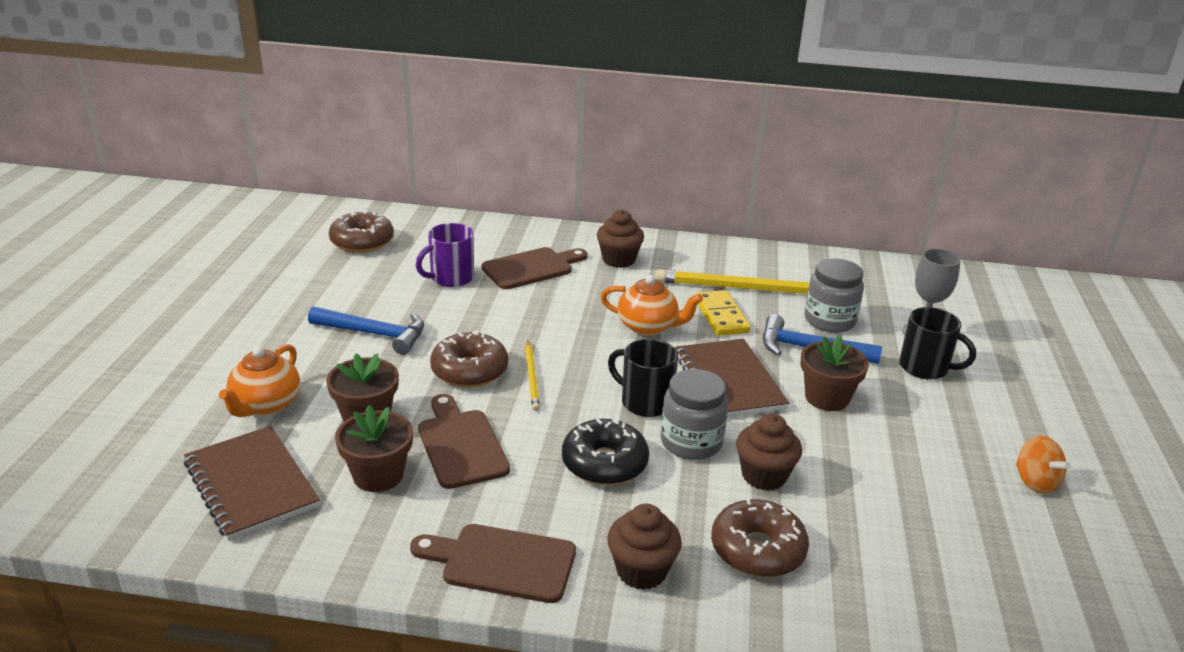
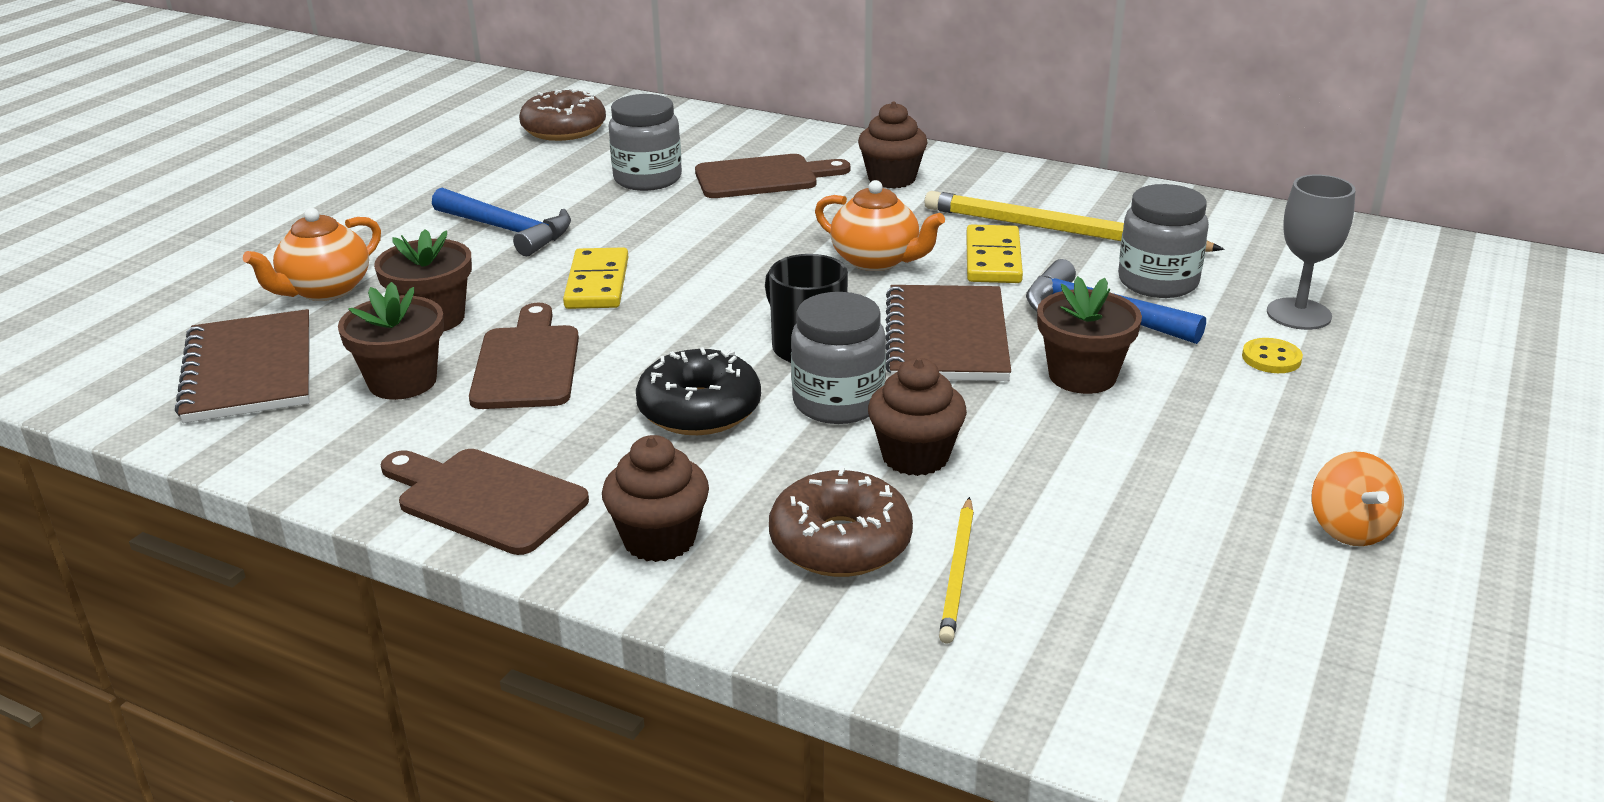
camera: 20 degrees right, 0 degrees up
(450, 278) = (647, 179): purple mug -> grey jar
(469, 371) = (597, 283): brown donut -> yellow domino
(532, 377) = (673, 300): yellow pencil -> yellow pencil (957, 572)
(925, 368) = (1271, 358): black mug -> yellow button

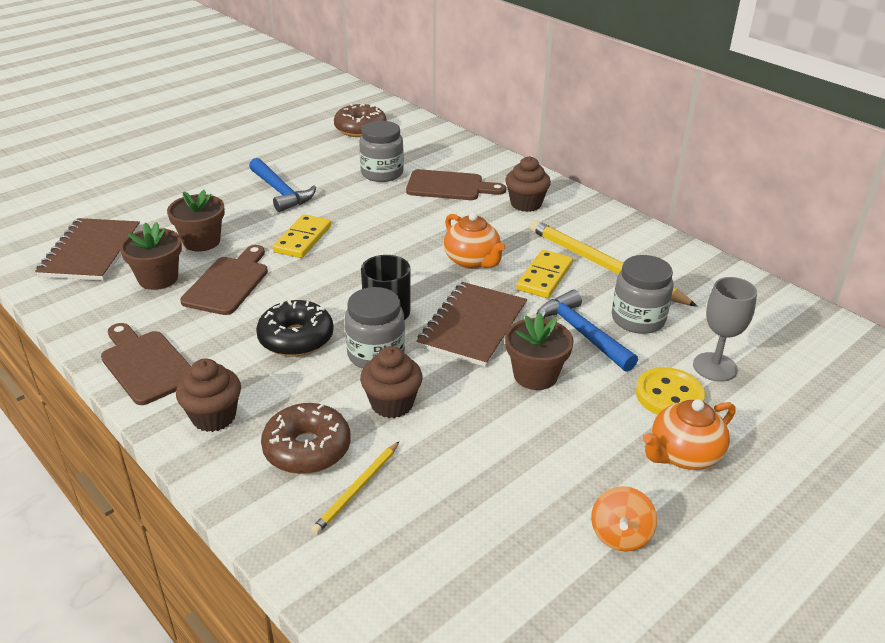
camera: 20 degrees right, 5 degrees up
(325, 290) = (161, 210): orange teapot -> orange teapot (683, 455)
(1271, 358) = (669, 395): yellow button -> yellow button, size x1.70

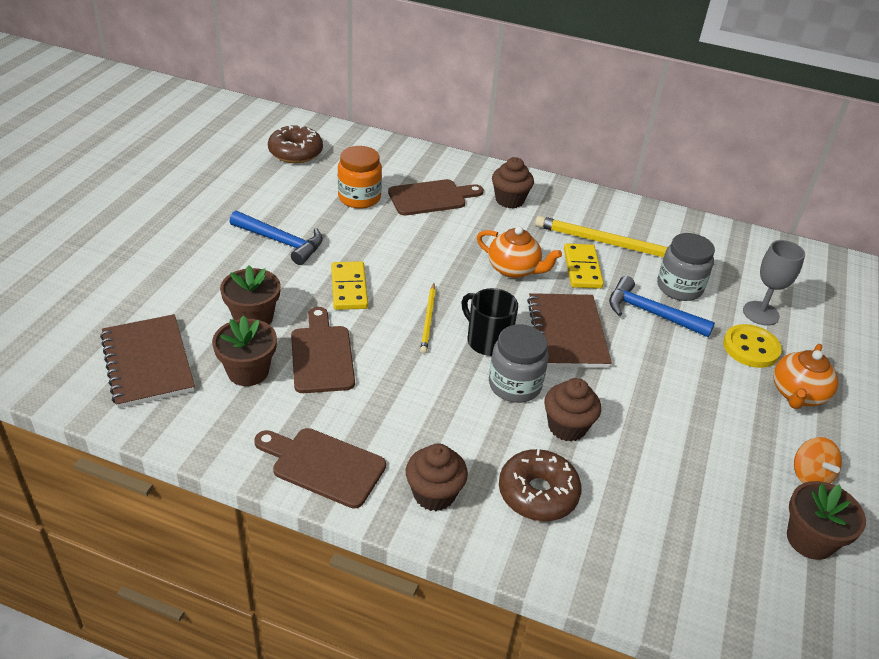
camera: 30 degrees left, 5 degrees up
(296, 338) = (435, 392): black donut -> none
(357, 489) = (607, 513): yellow pencil -> yellow pencil (428, 320)
(382, 173) = (359, 198): grey jar -> orange jar
(535, 375) = (649, 362): brown flower pot -> brown flower pot (810, 539)

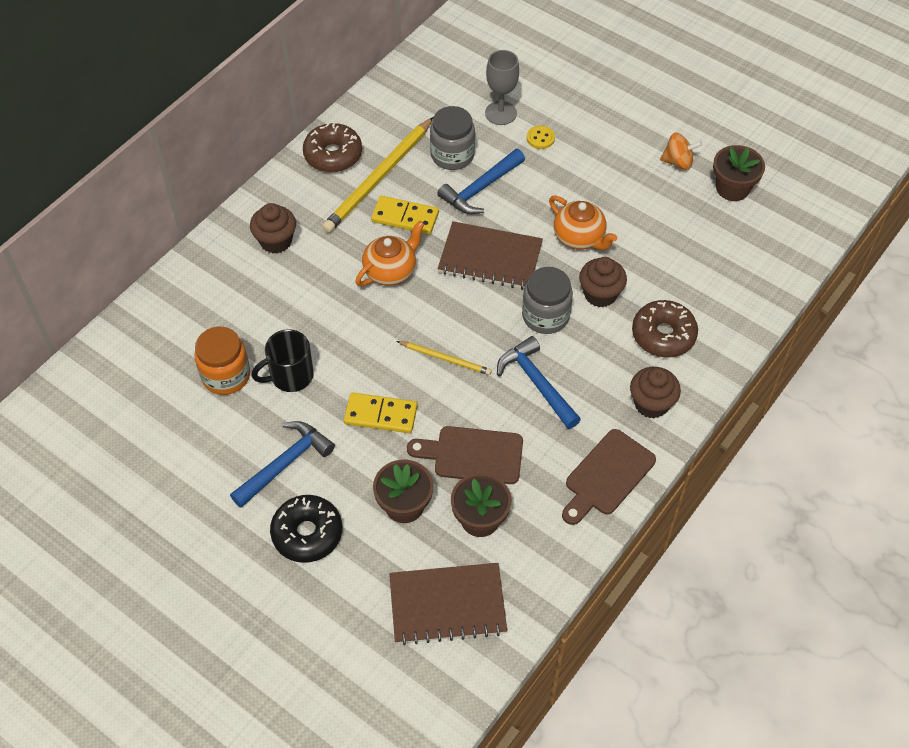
camera: 70 degrees left, 15 degrees up
(213, 265) = (307, 533): none -> black donut
(295, 152) = (107, 423): brown donut -> brown donut (333, 155)
(425, 390) = (536, 383): none -> blue hammer
(431, 198) = (248, 309): brown cutting board -> none
(487, 341) = (486, 320): black mug -> black mug (290, 376)
(751, 348) = (540, 138): yellow button -> yellow button, size x0.59
(797, 394) = (598, 132): orange teapot -> orange teapot (579, 237)

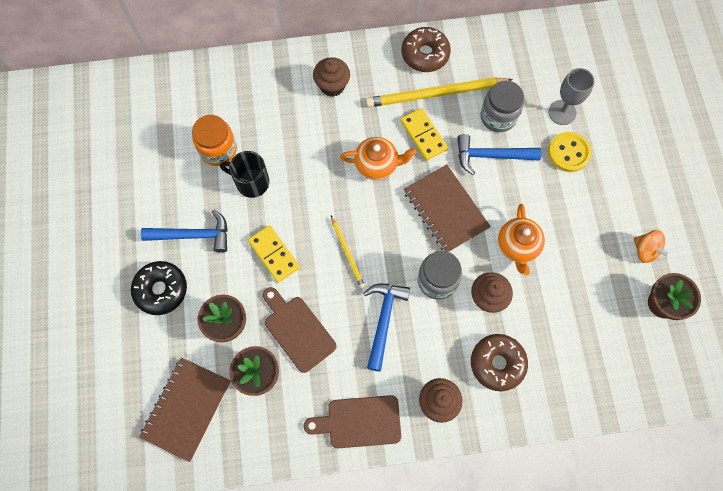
camera: 45 degrees right, 15 degrees up
(447, 605) = (187, 409): brown notebook -> brown notebook turned 75 degrees clockwise
(540, 138) = (569, 153): yellow button -> yellow button, size x1.70

